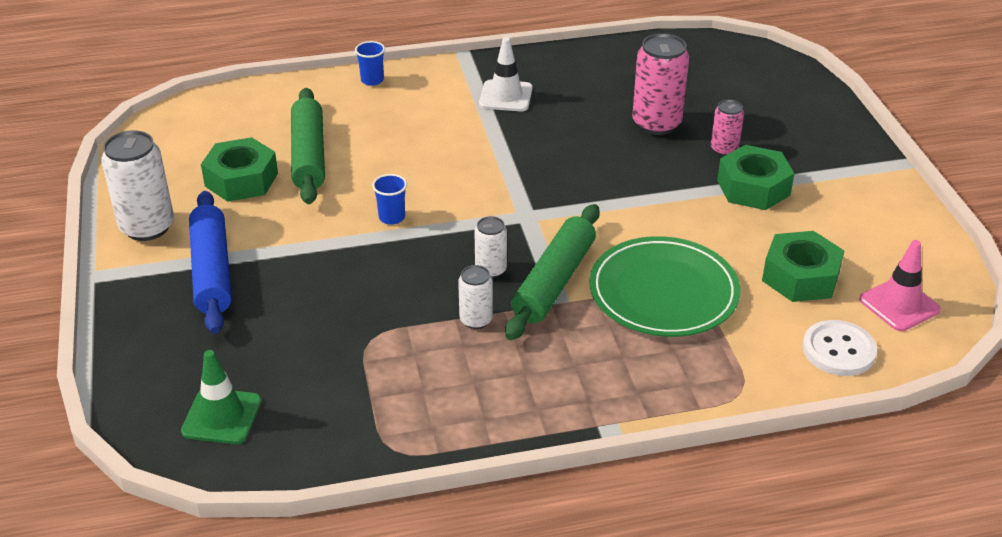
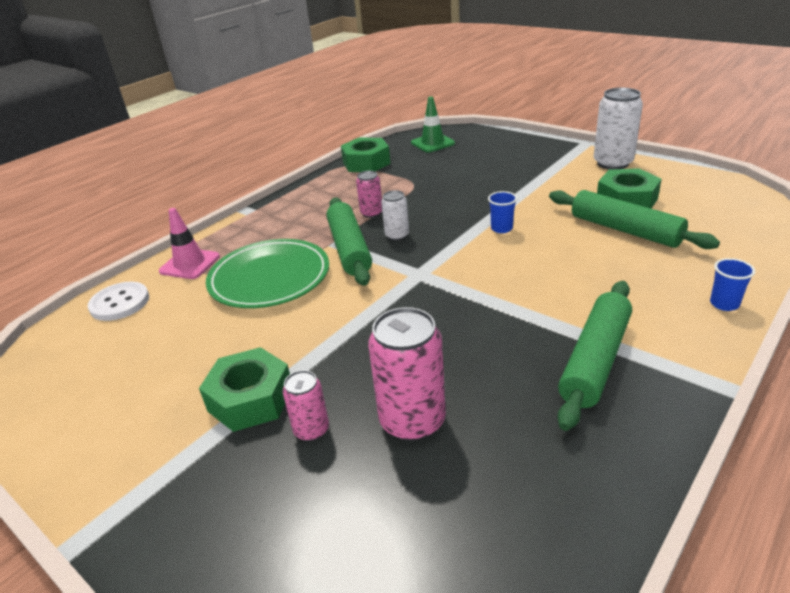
camera: 145 degrees right, 5 degrees down
(212, 271) = (540, 167): blue rolling pin -> none
(476, 320) = (371, 213): white can -> pink can
(506, 96) = (595, 360): white traffic cone -> green rolling pin
(800, 277) = (166, 338): green nut -> green nut (366, 163)
(899, 305) = (71, 357): pink traffic cone -> pink traffic cone (190, 264)

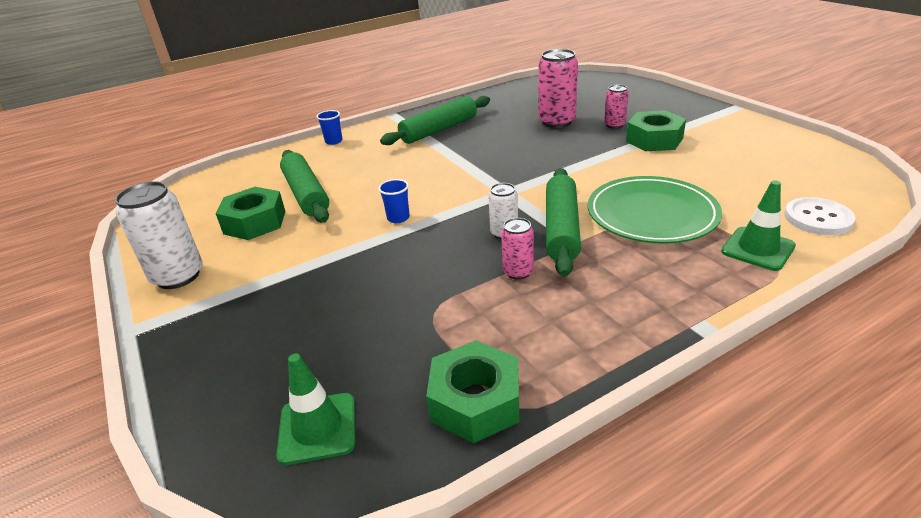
camera: 160 degrees left, 0 degrees up
(190, 264) = (757, 249): pink traffic cone -> green traffic cone

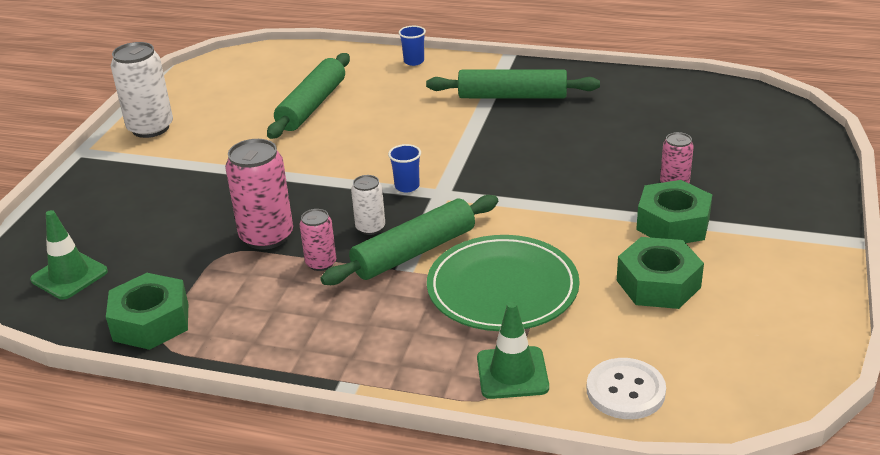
camera: 45 degrees right, 0 degrees up
(255, 222) = (247, 111): green nut -> green nut (658, 284)
(398, 218) = (330, 166): blue cup -> blue cup (407, 186)
(556, 122) = (628, 148): pink can -> pink can (266, 236)

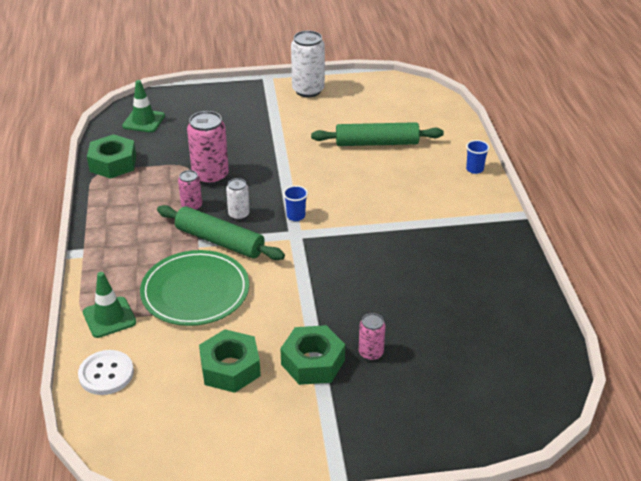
camera: 65 degrees right, 5 degrees up
(512, 96) = (454, 233): green rolling pin -> none

